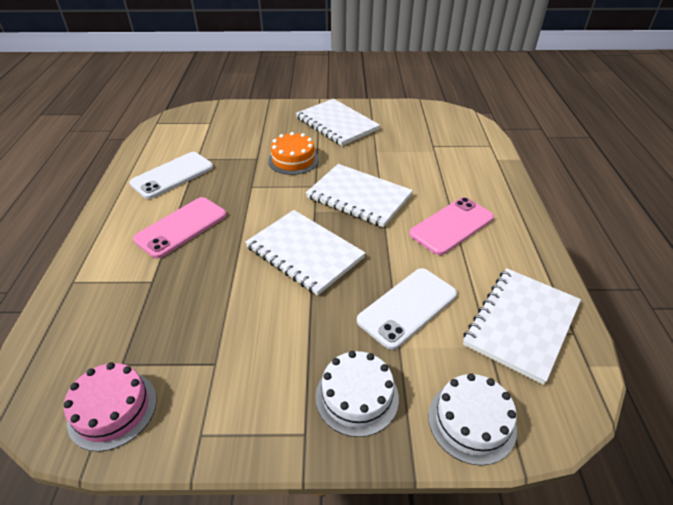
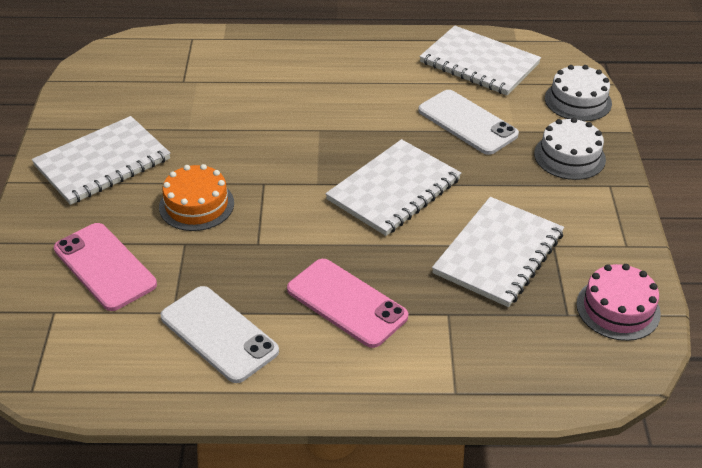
camera: 90 degrees left, 0 degrees up
(359, 197) = (291, 147): white notebook -> white notebook (498, 253)
(452, 226) = (348, 84): pink phone -> pink phone (105, 266)

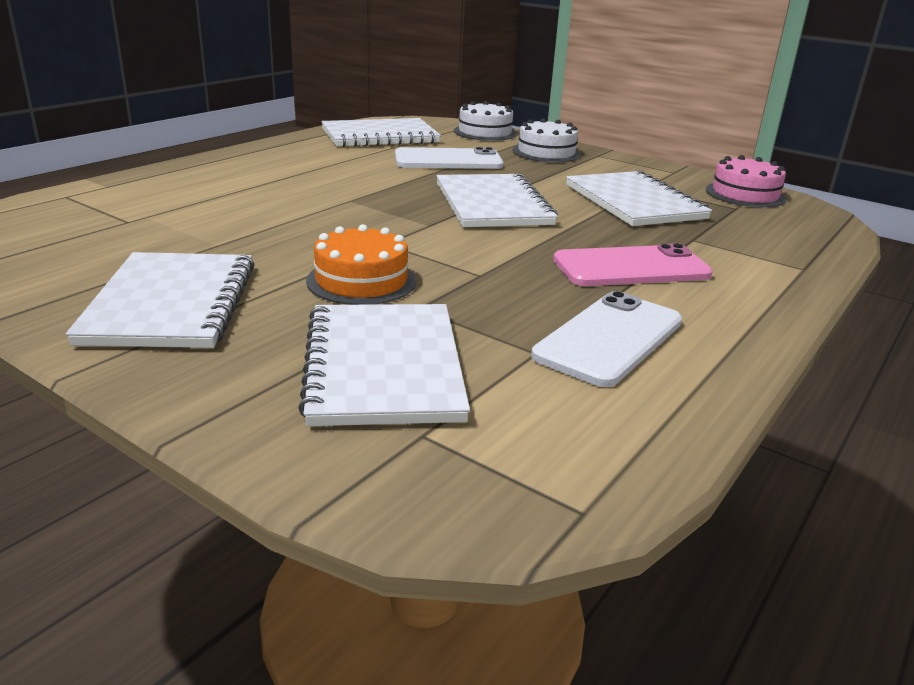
camera: 55 degrees left, 15 degrees down
(105, 266) = (384, 366): pink phone -> white notebook
(219, 334) = (609, 339): white phone -> white phone turned 45 degrees counterclockwise

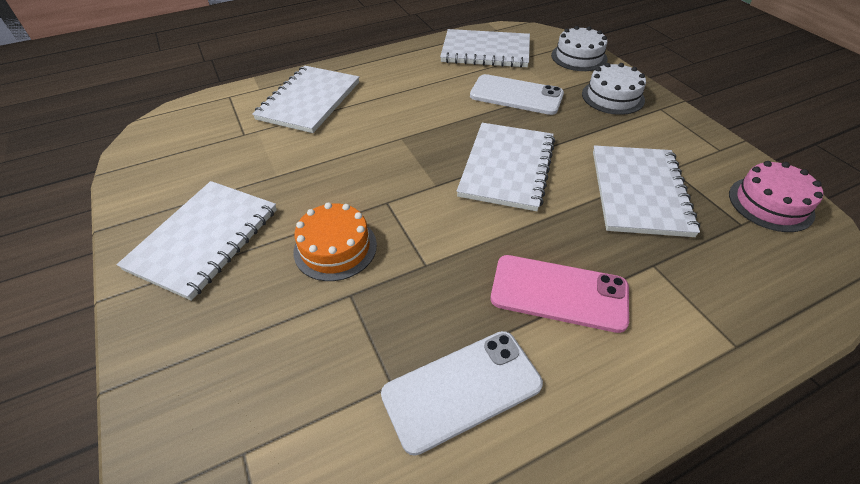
camera: 30 degrees right, 20 degrees up
(384, 366) = (275, 361): white notebook -> white notebook (309, 101)

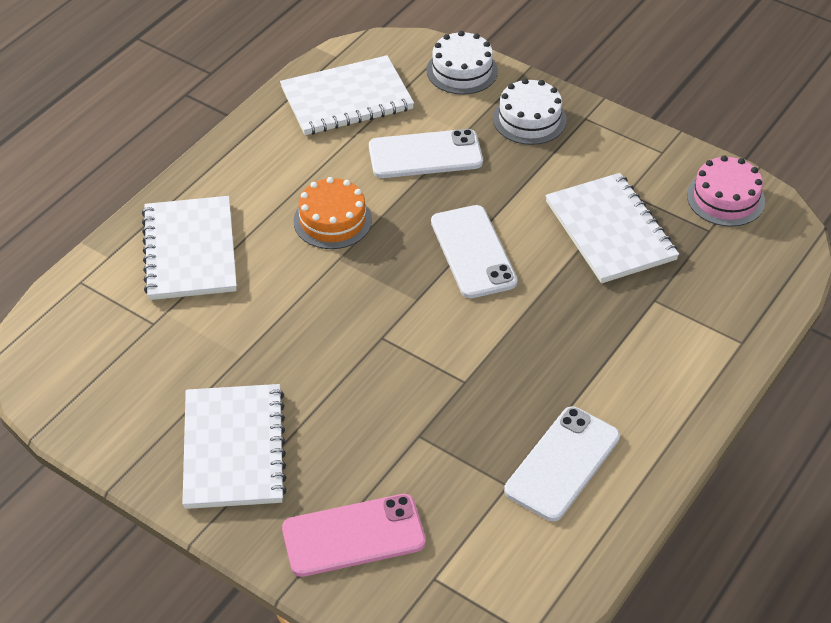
camera: 30 degrees left, 0 degrees up
(335, 248) = (370, 402): orange cake -> orange cake (332, 220)
(507, 167) = (473, 252): white notebook -> white phone
(559, 293) = (592, 357): pink phone -> pink phone (353, 536)

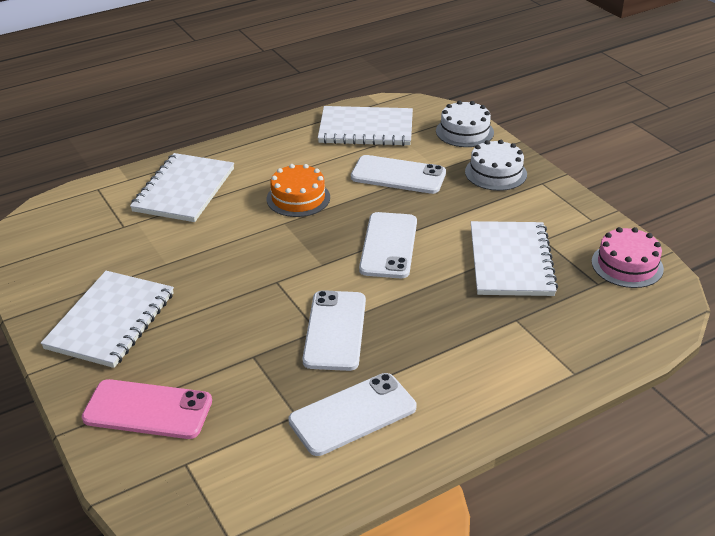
camera: 25 degrees right, 10 degrees down
(484, 375) = (335, 330): none -> white phone

